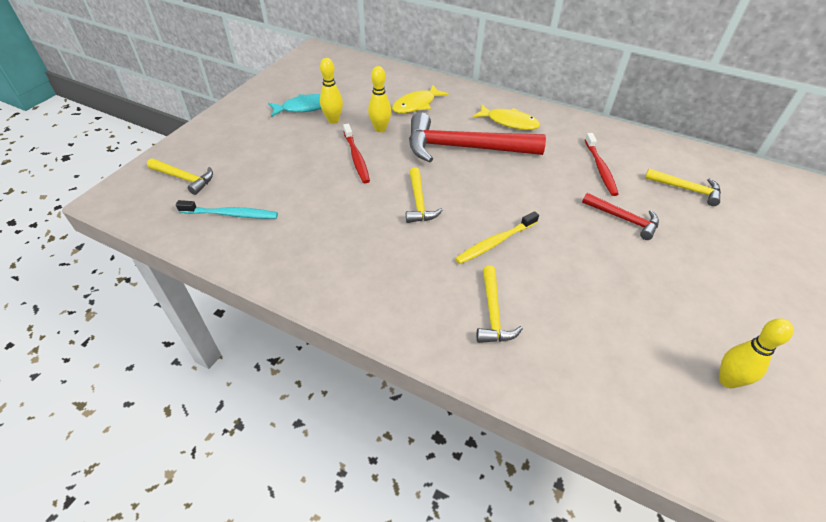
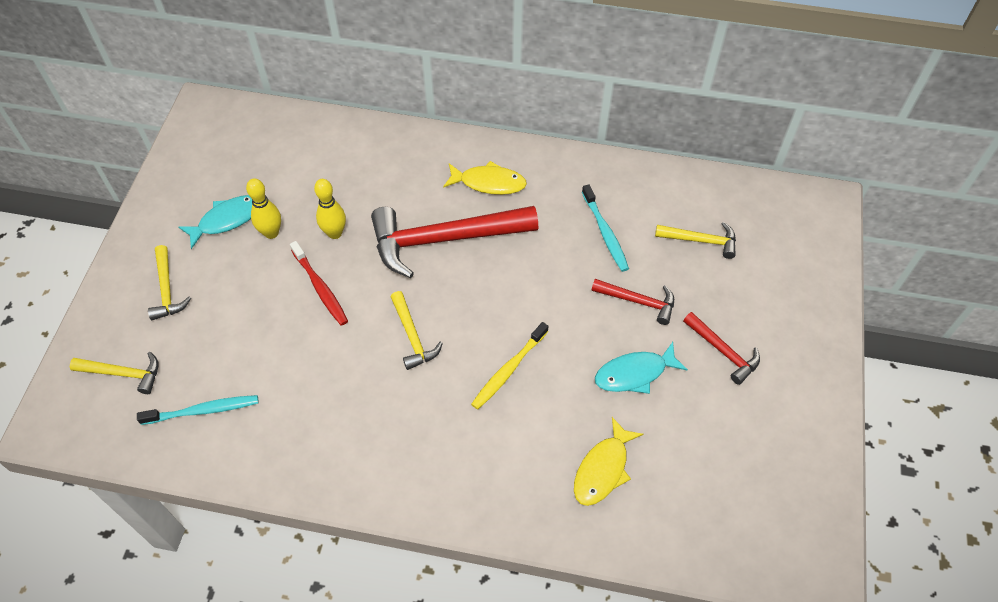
camera: 15 degrees left, 10 degrees up
(416, 105) = (368, 180): yellow fish -> yellow fish (603, 469)
(493, 313) = (524, 459): yellow hammer -> yellow hammer (167, 290)
(600, 168) = (605, 232): red toothbrush -> turquoise toothbrush
(613, 270) = (634, 373): none -> turquoise fish
(703, 272) = (723, 351): none -> red hammer
(727, 380) = (750, 471): yellow bowling pin -> none

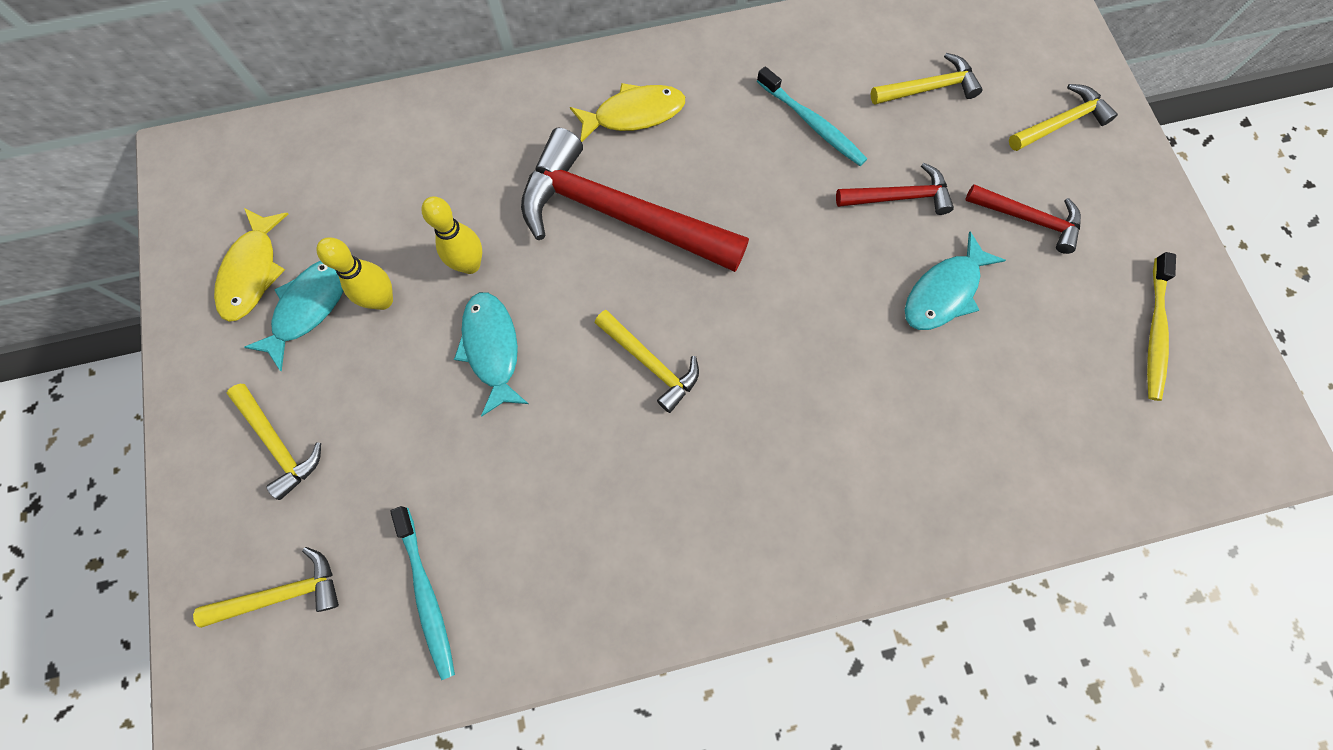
camera: 25 degrees left, 15 degrees up
(202, 410) = (426, 594): turquoise toothbrush -> turquoise toothbrush turned 105 degrees clockwise
(320, 287) = (492, 349): red toothbrush -> turquoise fish
(444, 240) = (618, 214): red hammer -> red hammer turned 60 degrees clockwise
(509, 369) = (794, 354): yellow toothbrush -> yellow toothbrush (1154, 331)
(603, 469) = (974, 432): yellow fish -> yellow fish (253, 272)
(785, 299) = (1061, 123): none -> yellow hammer

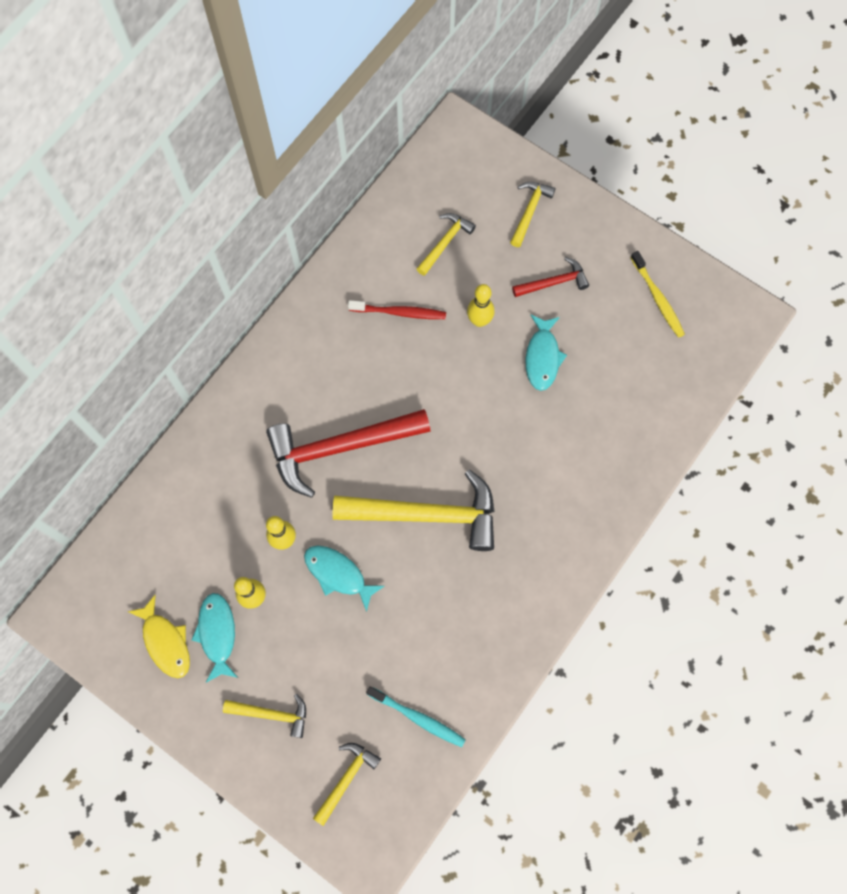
camera: 40 degrees left, 0 degrees up
(634, 114) = (296, 382): yellow fish -> none
(650, 363) = (427, 514): yellow hammer -> yellow hammer, size x2.03
(812, 123) = (399, 312): turquoise toothbrush -> red toothbrush
(899, 197) = (479, 321): red hammer -> yellow bowling pin

